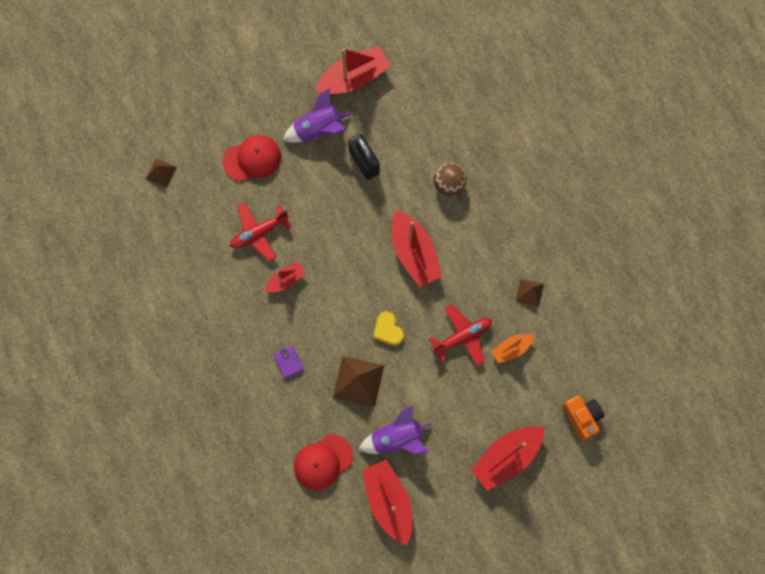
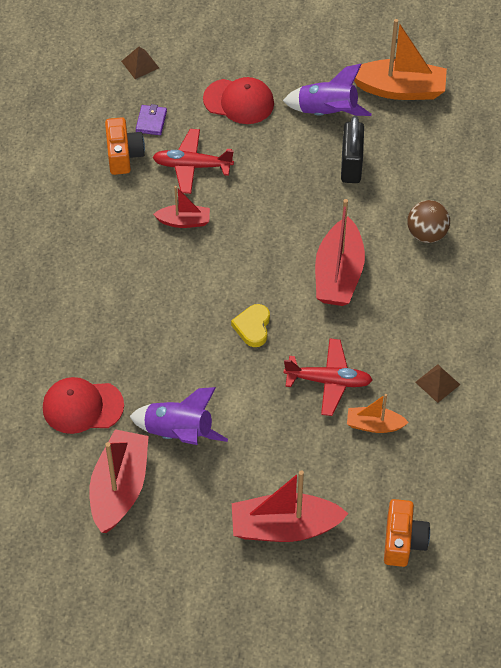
camera: 35 degrees right, 20 degrees down
(206, 255) = (123, 155): none -> orange camera
(288, 362) = (125, 295): purple wallet -> purple wallet (151, 121)
(354, 78) = (400, 89): red boat -> orange boat
(358, 381) = (182, 355): brown pyramid -> none

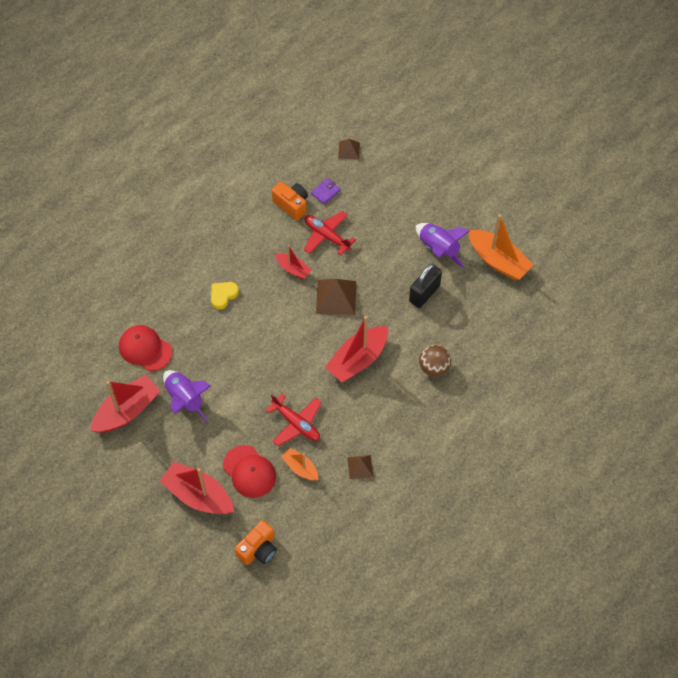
camera: 35 degrees right, 5 degrees up
(123, 155) = (292, 205): orange camera -> orange camera turned 75 degrees counterclockwise
(239, 101) = (389, 210): red cap -> red cap (249, 471)
(253, 327) = (279, 361): yellow heart -> yellow heart (223, 295)
(258, 223) = (336, 297): none -> brown pyramid

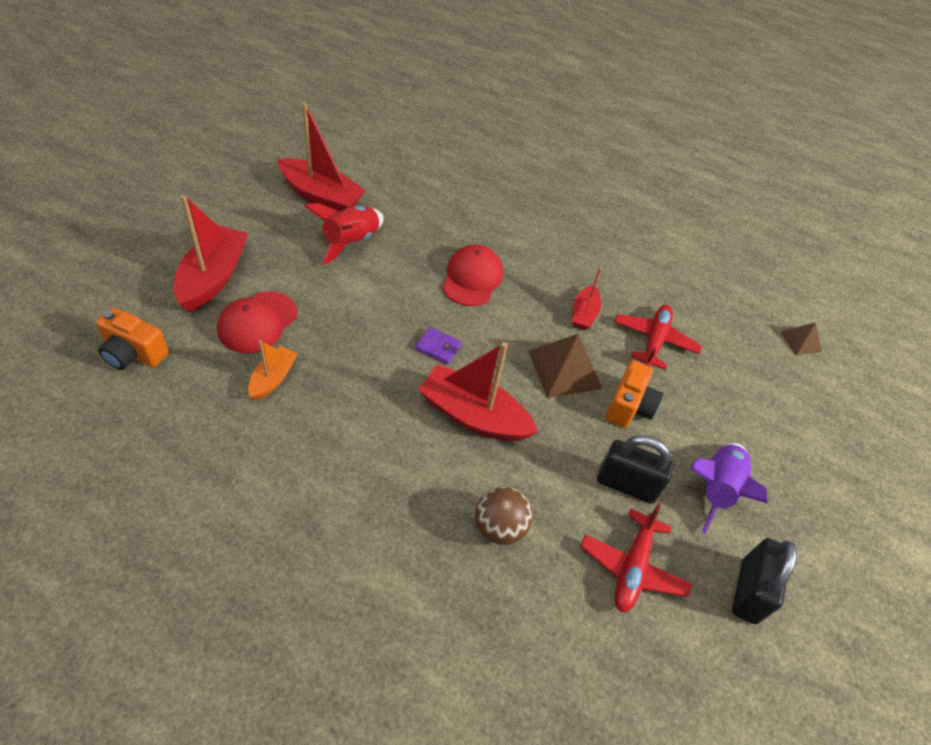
camera: 65 degrees right, 10 degrees down
(145, 349) = (409, 198): red cap -> red cap (472, 278)
(185, 399) = (350, 242): purple rocket -> red rocket
(223, 295) = (511, 252): yellow heart -> none
(292, 205) = (677, 295): orange camera -> orange camera (629, 406)
(296, 423) = (345, 360): red plane -> red plane (632, 567)
(325, 192) = (719, 327): purple wallet -> purple wallet (438, 347)
(360, 467) = (289, 454): brown pyramid -> none
(498, 261) = (748, 591): orange boat -> black padlock

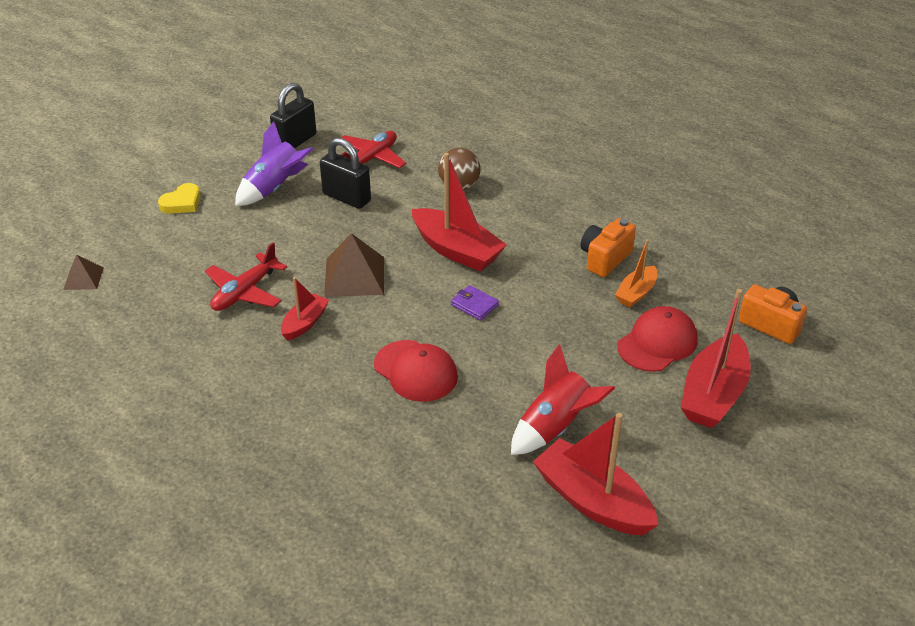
camera: 160 degrees left, 10 degrees down
(472, 278) = (415, 371): red cap -> red cap turned 75 degrees counterclockwise
(629, 406) = (310, 244): orange camera -> orange camera (605, 259)
(796, 450) = (182, 203): none -> yellow heart

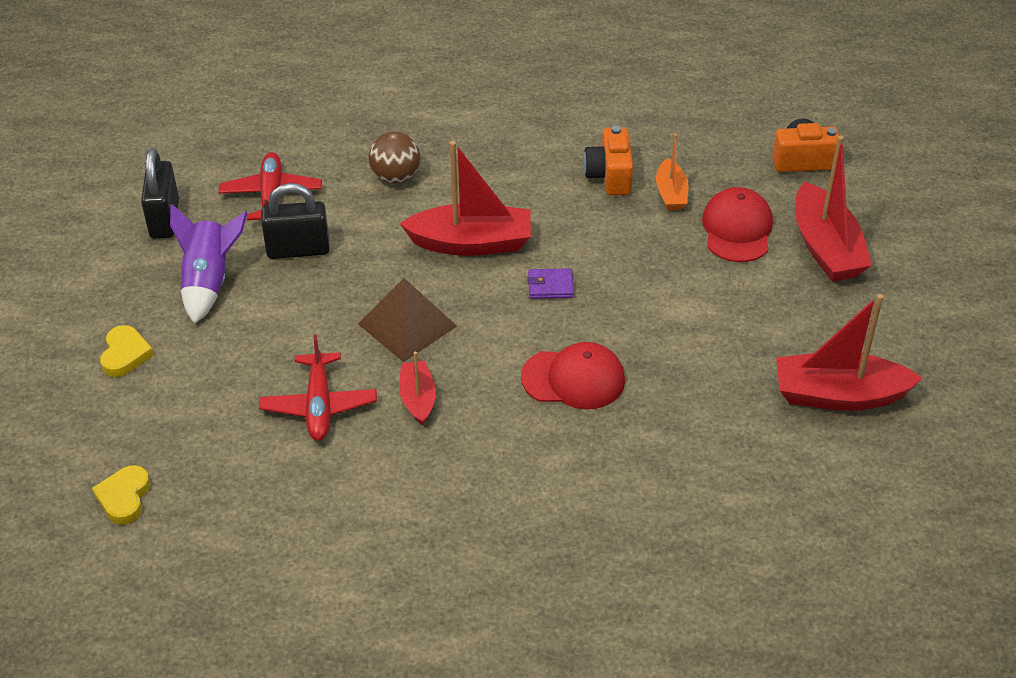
camera: 40 degrees left, 5 degrees up
(83, 278) = (124, 497): brown pyramid -> yellow heart
(555, 427) = (743, 353): red rocket -> none

